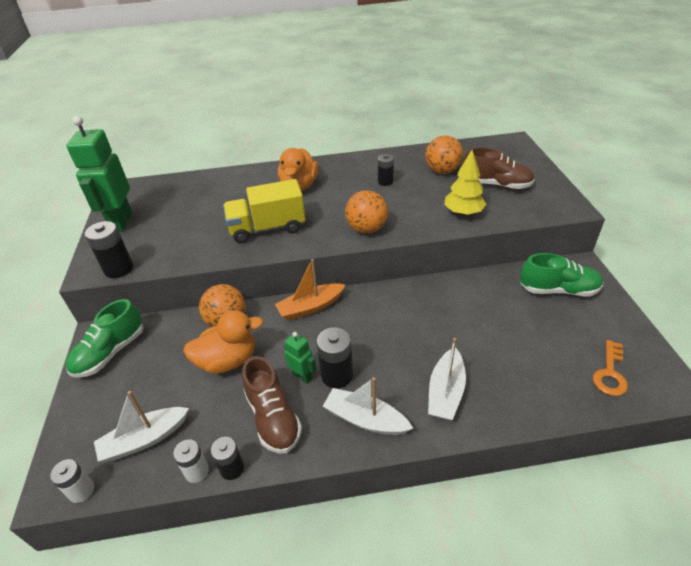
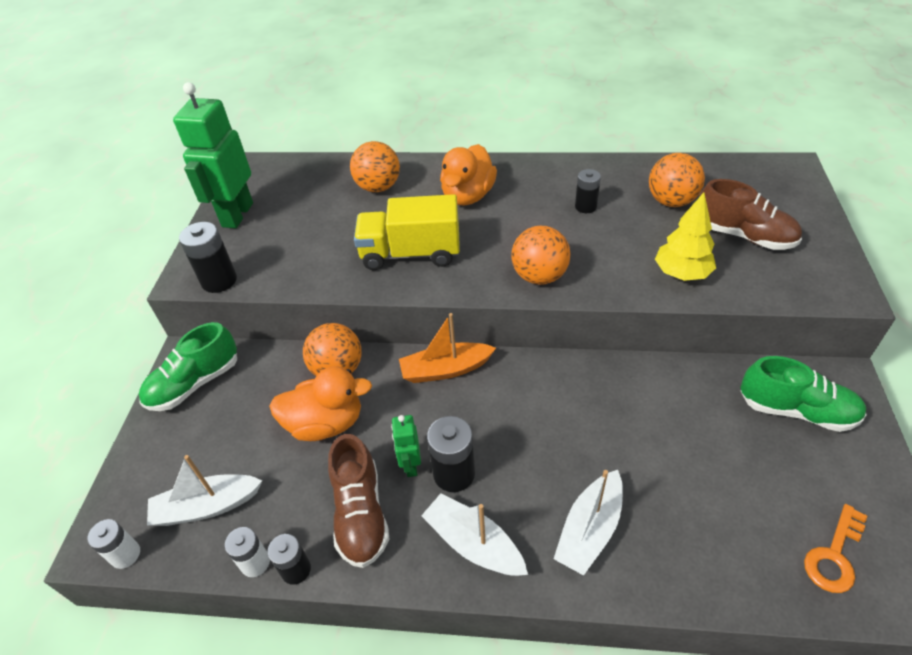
camera: 15 degrees right, 5 degrees up
(230, 189) = (378, 187): none -> orange ball
(302, 376) = (410, 465): green robot -> green robot turned 150 degrees counterclockwise

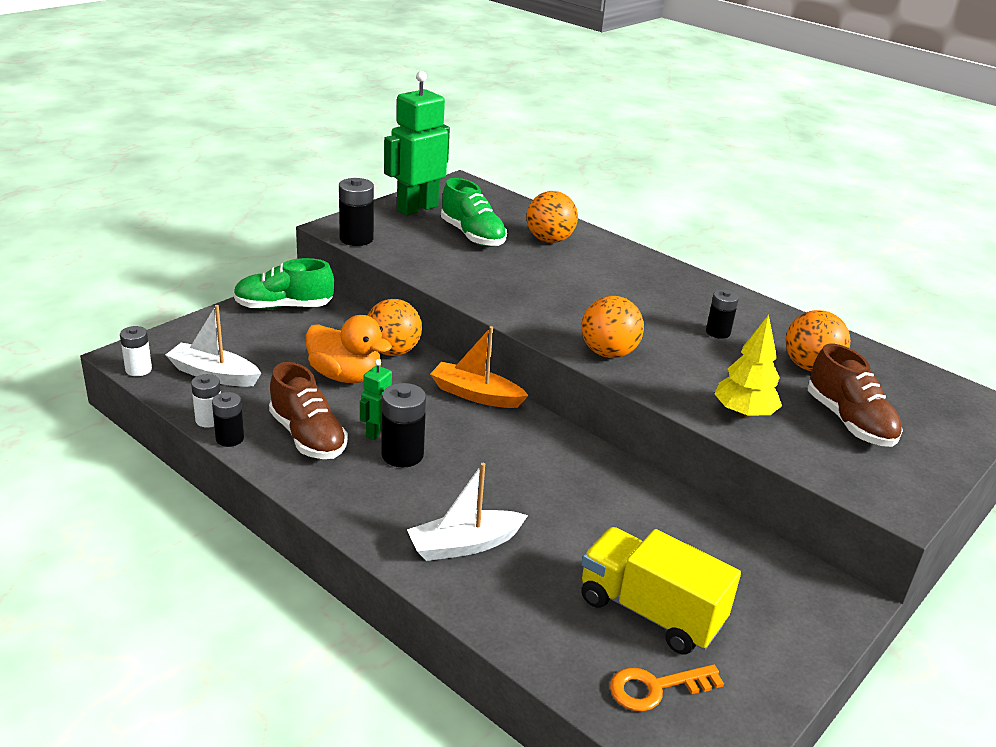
camera: 30 degrees right, 15 degrees down
(360, 514) = (308, 436): brown shoe -> brown shoe turned 60 degrees counterclockwise
(411, 253) = (519, 290): yellow truck -> yellow truck (650, 612)
(468, 196) = (618, 278): orange duck -> none
(473, 543) = (366, 499): white boat -> none
(796, 410) = (761, 589): green shoe -> green shoe (472, 236)

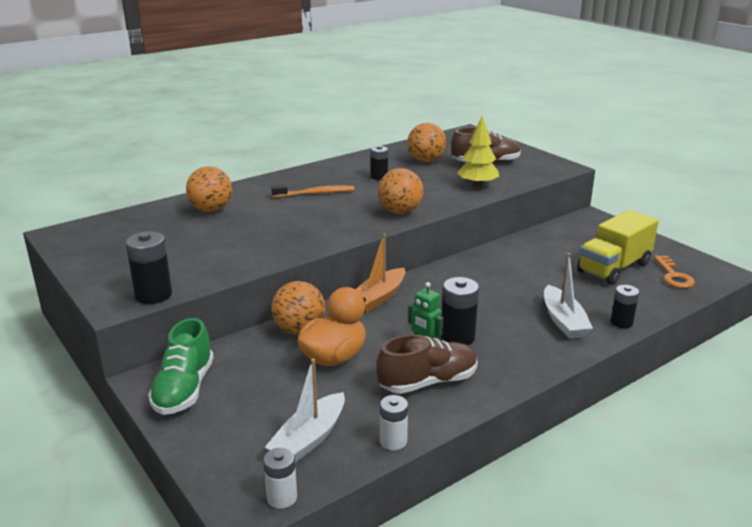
camera: 75 degrees left, 5 degrees down
(230, 438) = (426, 427): black battery -> black battery (621, 322)
(417, 208) = (103, 259): green robot -> none
(472, 236) = (183, 239): green shoe -> none
(630, 293) = (315, 193): none -> orange toothbrush

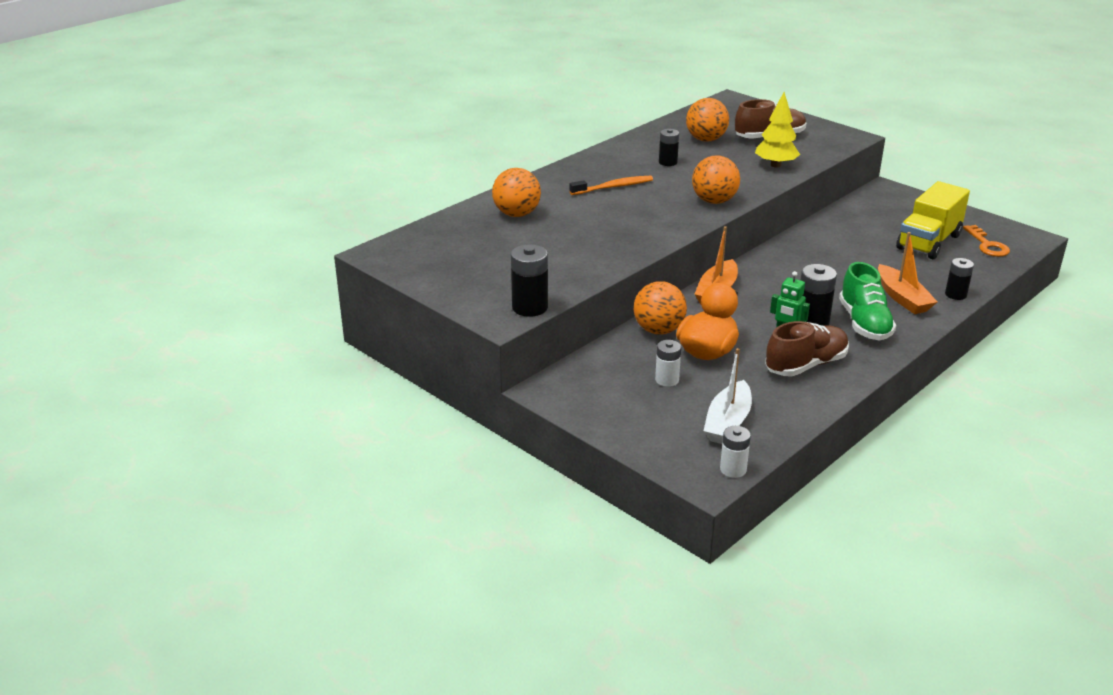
camera: 10 degrees left, 5 degrees up
(184, 389) = (585, 394): green shoe -> green shoe (864, 323)
(393, 441) = (802, 417): white battery -> white battery (667, 380)
(563, 321) = (902, 298): white boat -> orange boat

